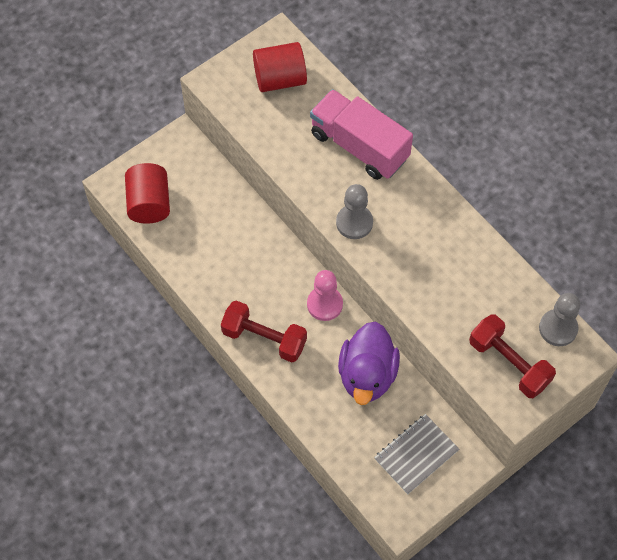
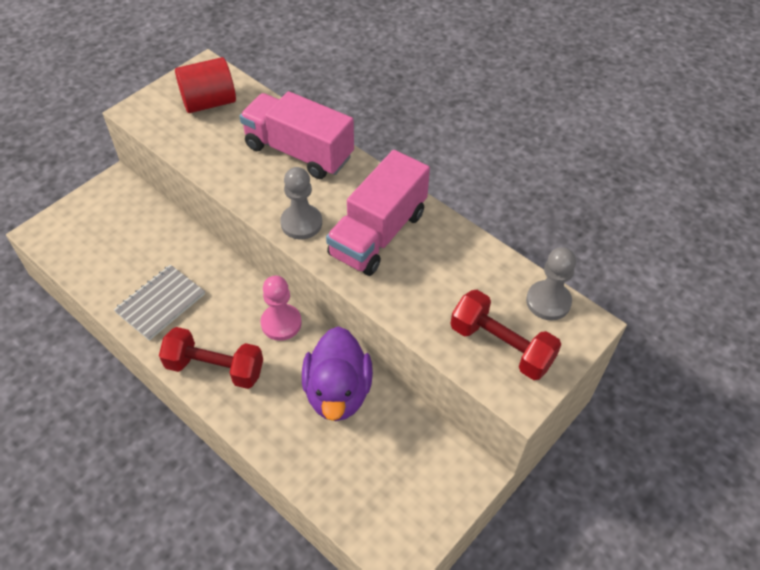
camera: 10 degrees left, 10 degrees down
(149, 203) = (80, 247): red cylinder -> none
(416, 454) = (407, 475): grey notebook -> grey notebook (160, 303)
(421, 242) = (378, 234): none -> pink truck

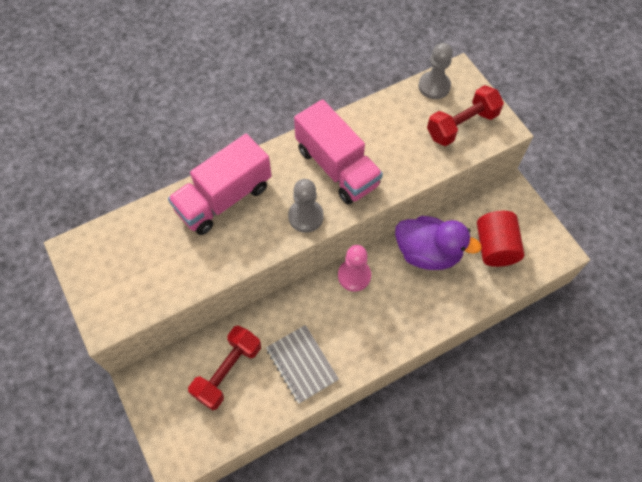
camera: 70 degrees left, 10 degrees up
(209, 102) = (125, 255): red cylinder -> red cylinder (495, 247)
(215, 368) = (380, 334): red dumbbell -> red dumbbell (228, 371)

